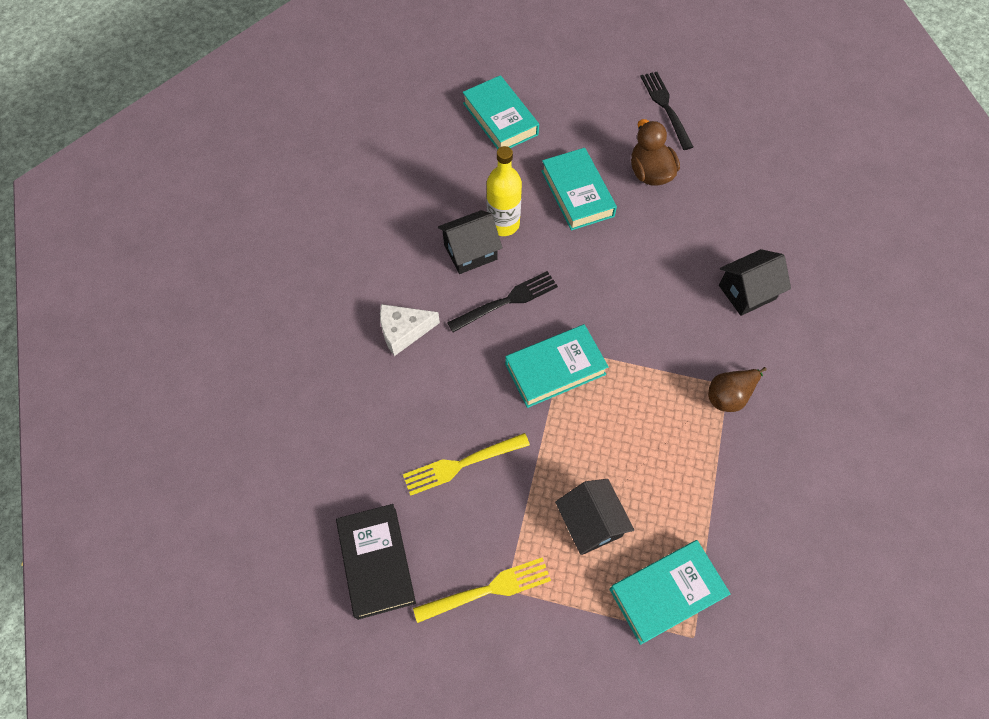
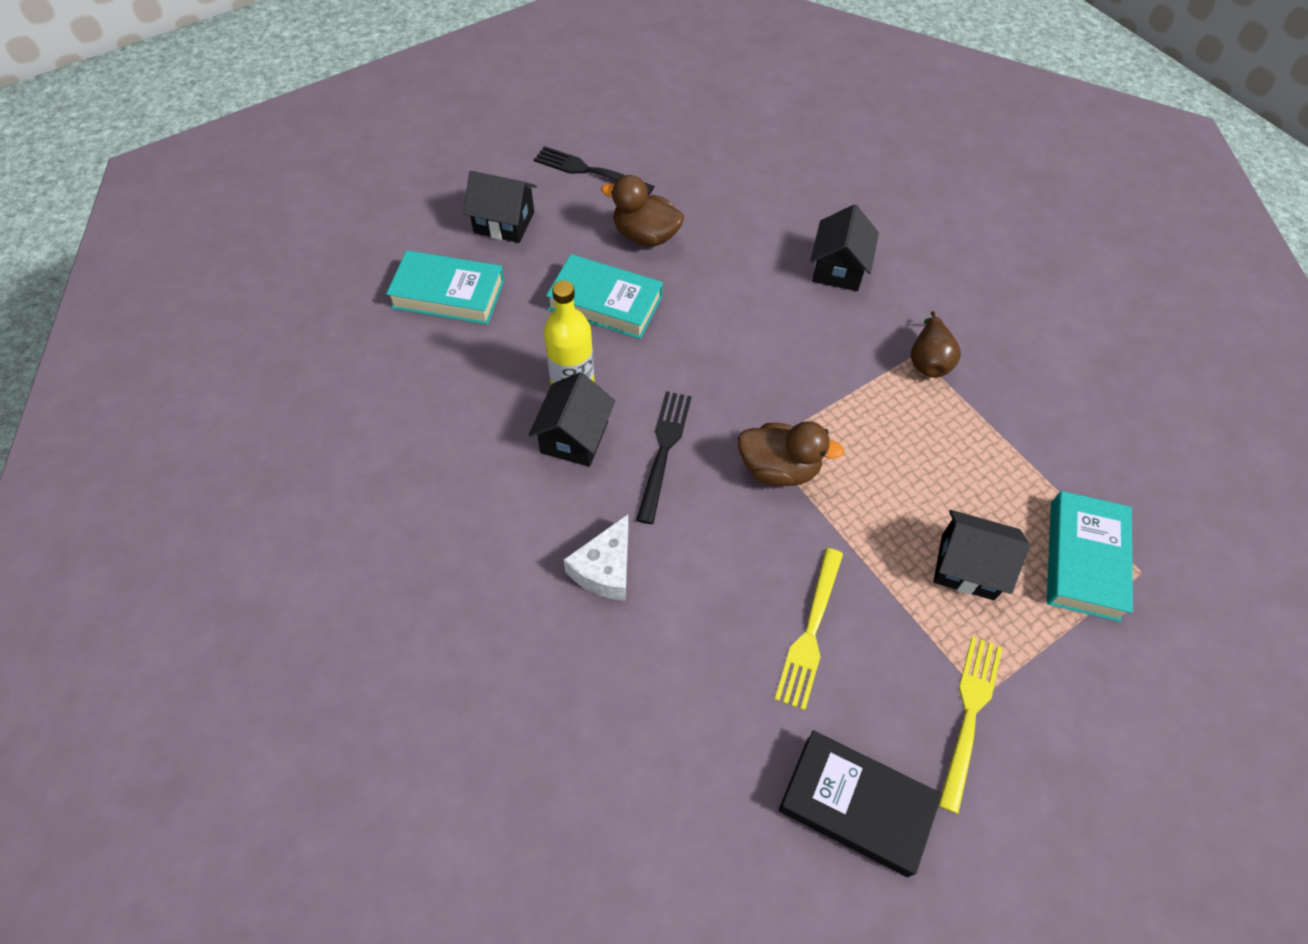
camera: 50 degrees left, 5 degrees down
(555, 369) = (778, 469): turquoise book -> brown duck
(578, 101) = (504, 222): none -> black house

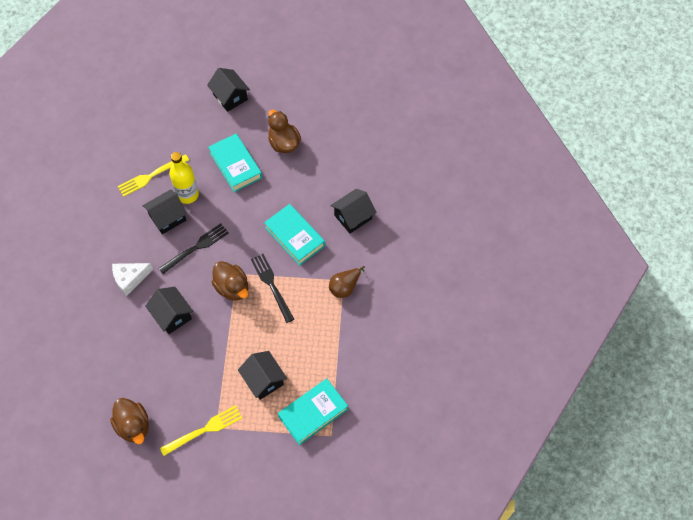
camera: 40 degrees right, 5 degrees up
(448, 294) = (177, 118): turquoise book -> turquoise book (295, 237)
(589, 171) = (291, 93): black fork -> black fork (272, 285)
(732, 575) = (172, 315): none -> black house
(810, 632) = (179, 357): yellow fork -> yellow fork (151, 176)
(856, 805) = (133, 426): black book -> brown duck

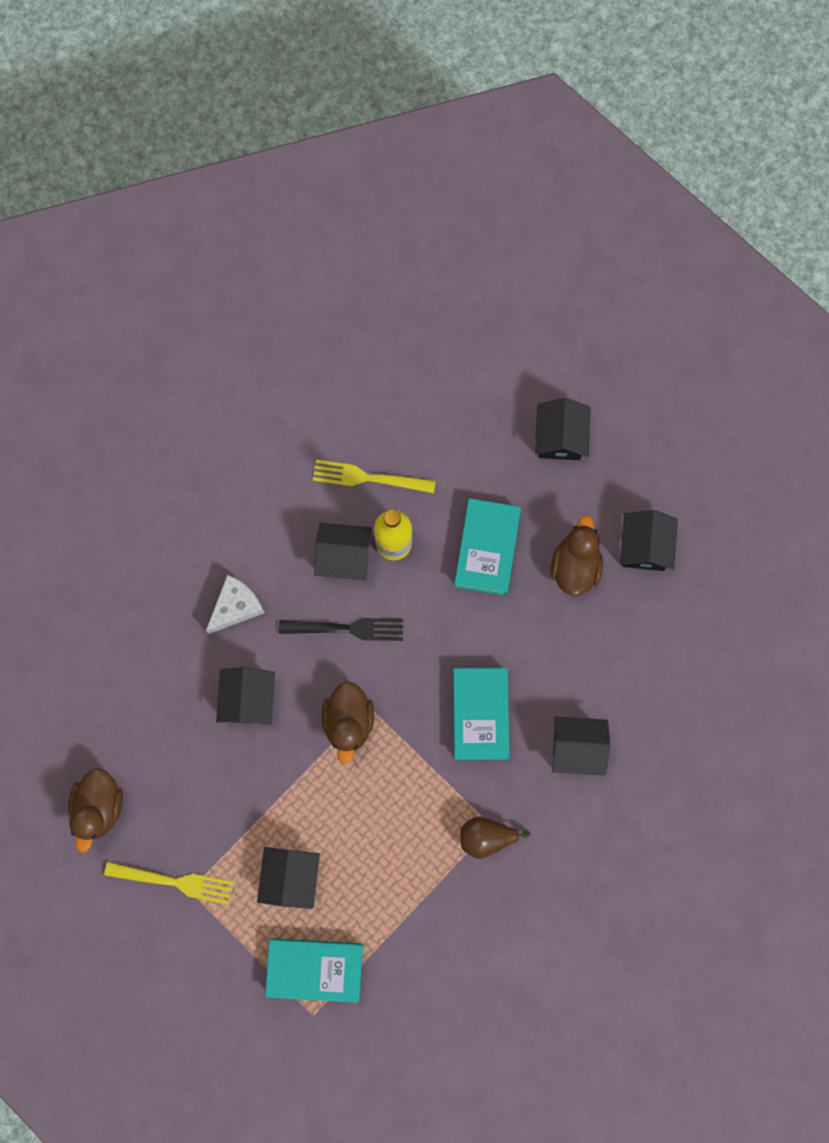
camera: 40 degrees right, 15 degrees up
(130, 279) = (236, 606): white cheese -> white cheese turned 120 degrees clockwise
(272, 285) = (398, 759): black fork -> none
(309, 113) = (644, 547): none -> black house

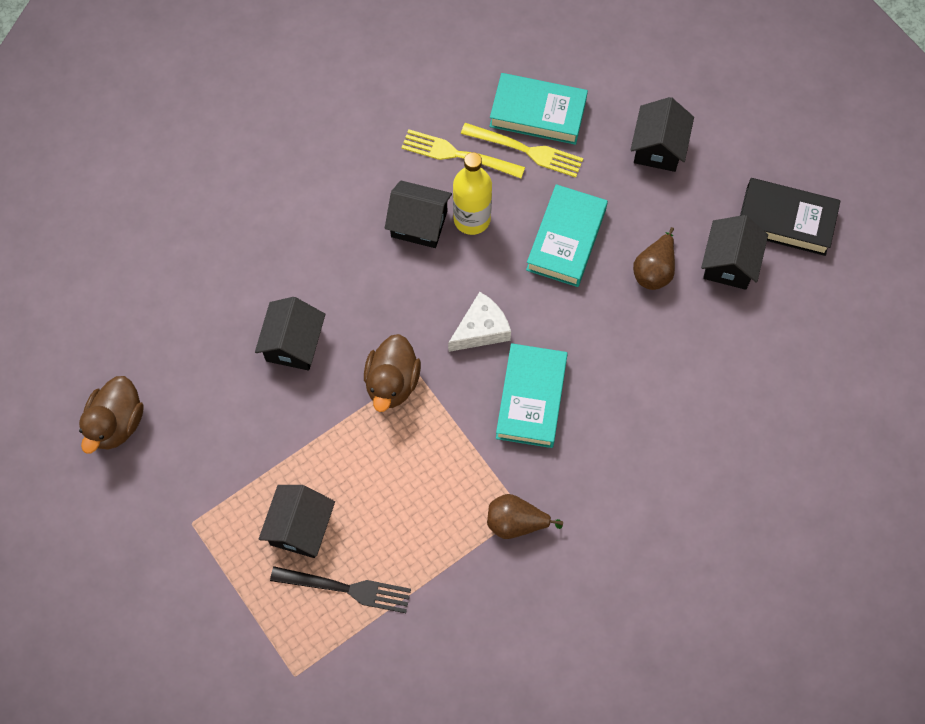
camera: 10 degrees right, 10 degrees down
(174, 881) = (177, 511): yellow fork -> yellow fork (526, 150)
(236, 606) = (300, 253): white cheese -> white cheese (481, 329)
(315, 969) = (306, 627): turquoise book -> turquoise book (538, 113)
(346, 628) = (408, 292): black fork -> black fork (346, 588)
(575, 566) = (654, 270): brown duck -> brown pear
(576, 747) = (627, 448): black house -> none
(691, 493) = (786, 220): none -> black book

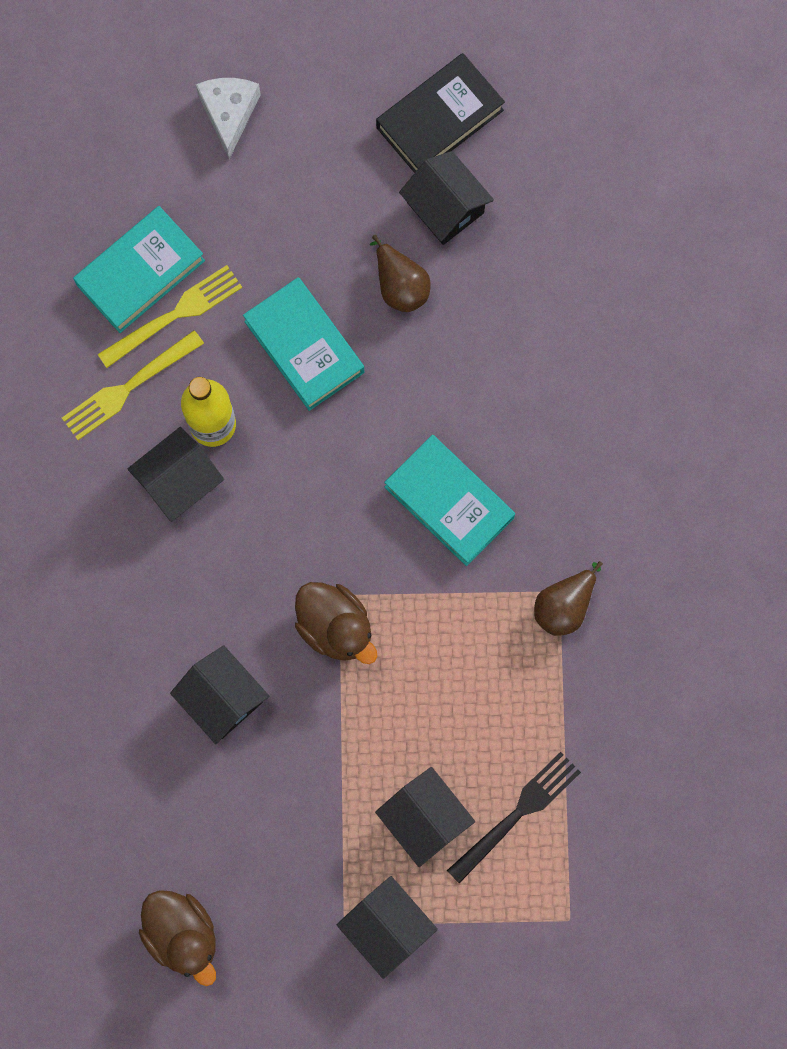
camera: 55 degrees left, 10 degrees up
(481, 329) = (341, 500): white cheese -> white cheese (229, 113)
(658, 148) = (269, 181): black house -> black house (387, 927)

